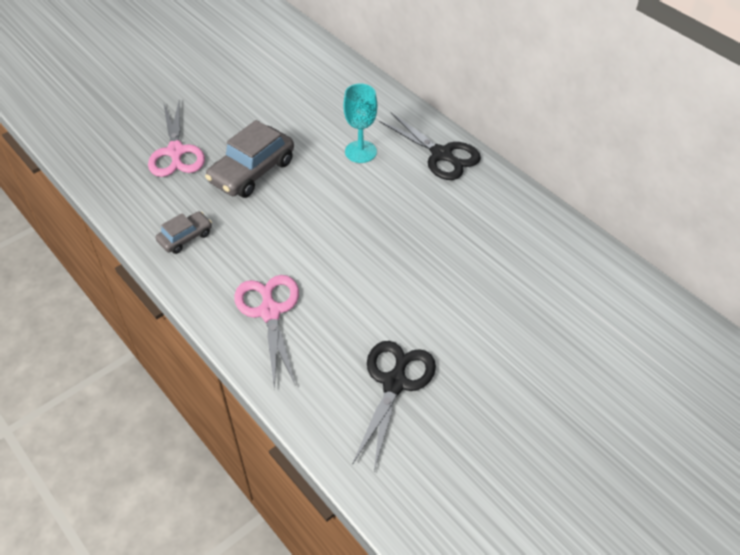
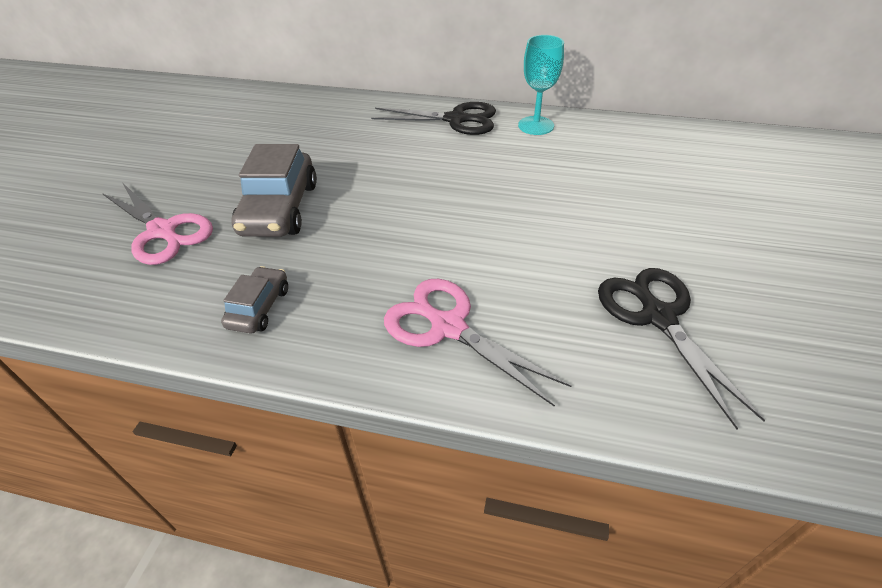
camera: 35 degrees left, 5 degrees down
(360, 152) = (379, 147): turquoise goblet -> turquoise goblet (536, 125)

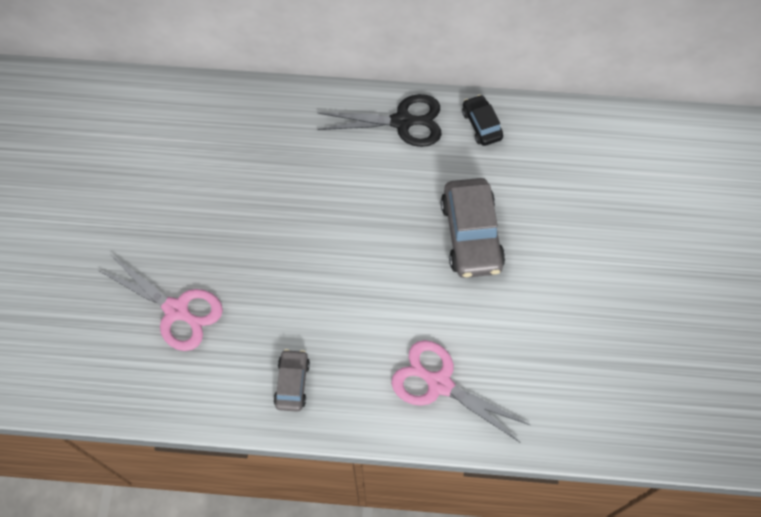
camera: 10 degrees left, 20 degrees up
(280, 209) = (269, 271): grey car -> grey car (471, 235)
(536, 125) = (481, 125): turquoise goblet -> black car
(658, 317) = (589, 355): black scissors -> none

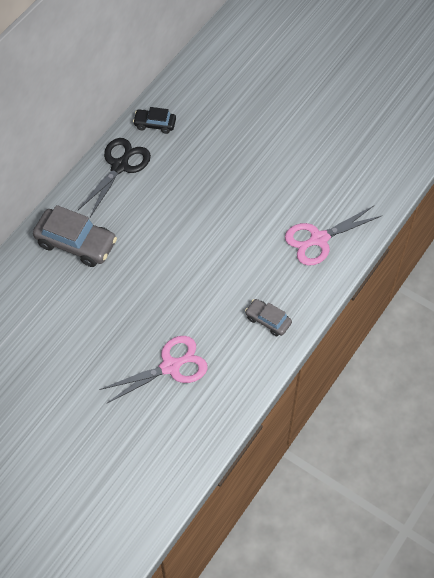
camera: 60 degrees left, 5 degrees down
(471, 235) = (230, 171): grey car -> grey car (76, 243)

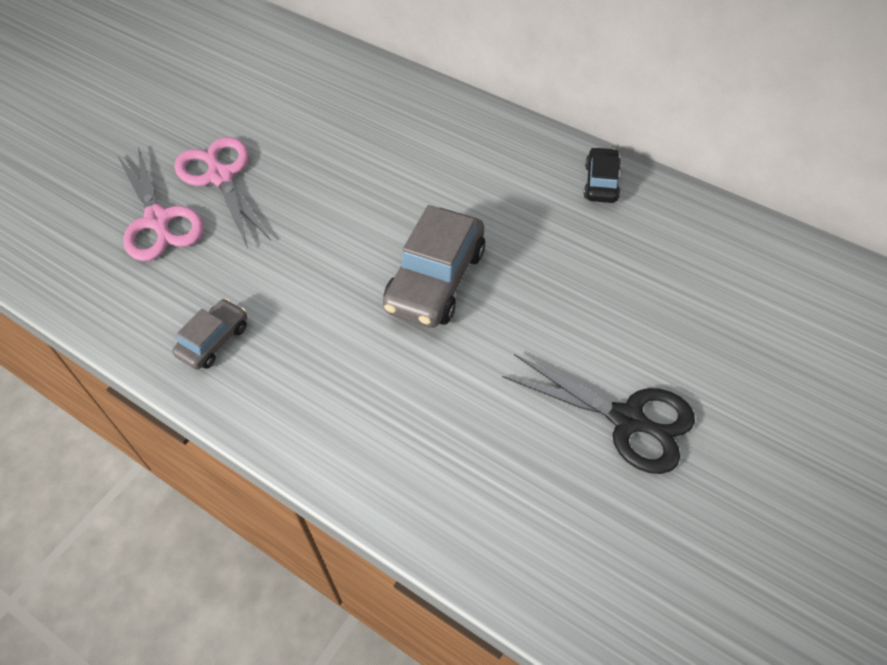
camera: 90 degrees right, 5 degrees down
(76, 243) = (376, 112): grey car -> grey car (435, 280)
(120, 166) = (513, 147): black scissors -> black scissors (627, 420)
(319, 239) = (372, 420): pink scissors -> pink scissors (221, 177)

